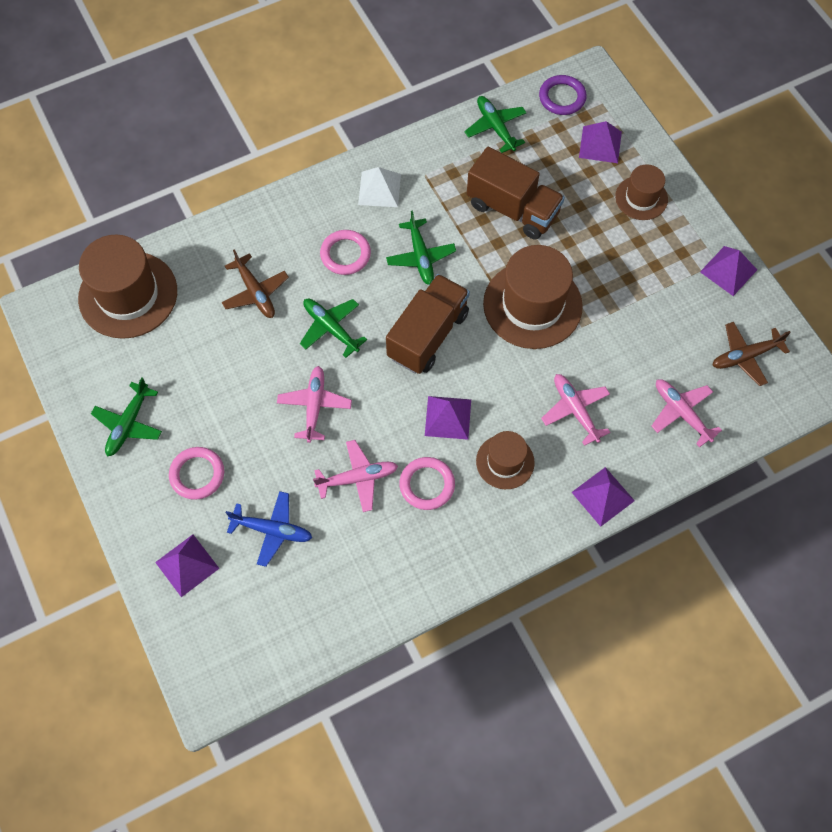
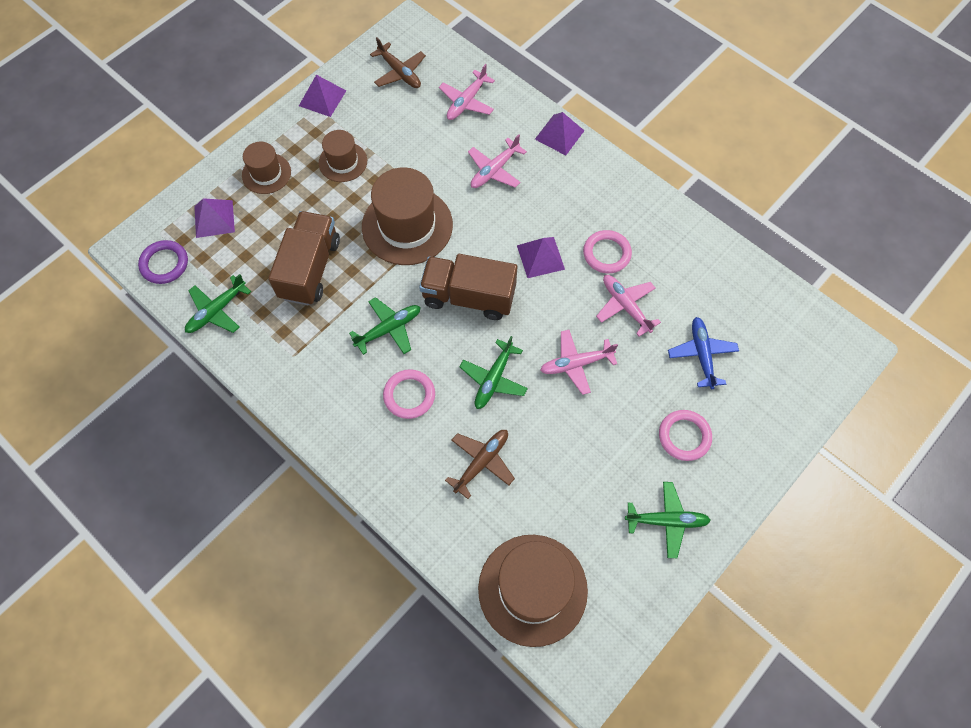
camera: 110 degrees left, 0 degrees up
(187, 565) = (765, 410): purple pyramid -> none
(379, 189) = (323, 391): white pyramid -> none
(505, 462) = (561, 205): brown hat -> brown hat (343, 162)

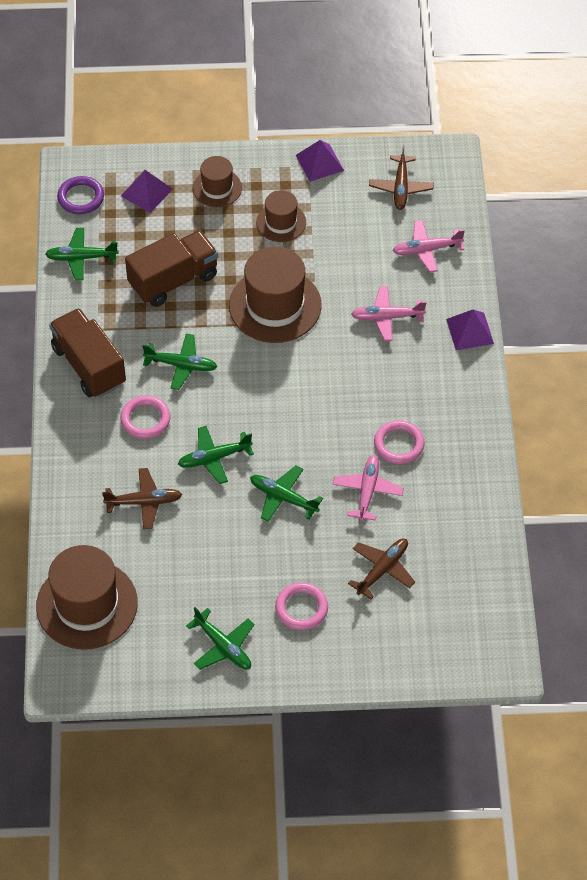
camera: 45 degrees right, 10 degrees down
(468, 297) = (261, 390): brown truck -> brown truck (89, 365)
(540, 257) = (346, 406): purple pyramid -> none
(576, 364) = (283, 498): pink plane -> green plane
(701, 355) = (382, 570): blue plane -> brown plane

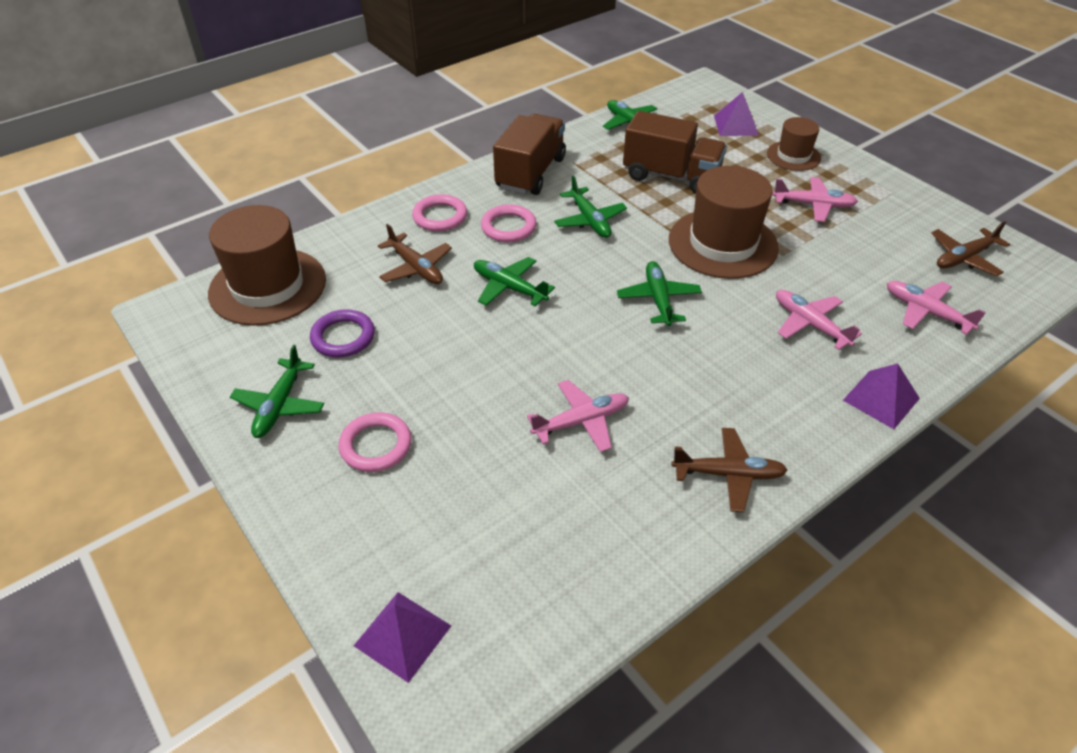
camera: 55 degrees right, 10 degrees down
(81, 197) = (685, 100): purple ring -> purple ring (343, 337)
(281, 222) = (813, 205): brown hat -> pink plane
(283, 498) = (509, 358): green plane -> green plane (658, 299)
(319, 162) = (907, 196): purple pyramid -> purple pyramid (403, 635)
(382, 570) = (486, 492): brown plane -> brown plane (728, 474)
(398, 444) = (668, 416): pink ring -> pink ring (440, 217)

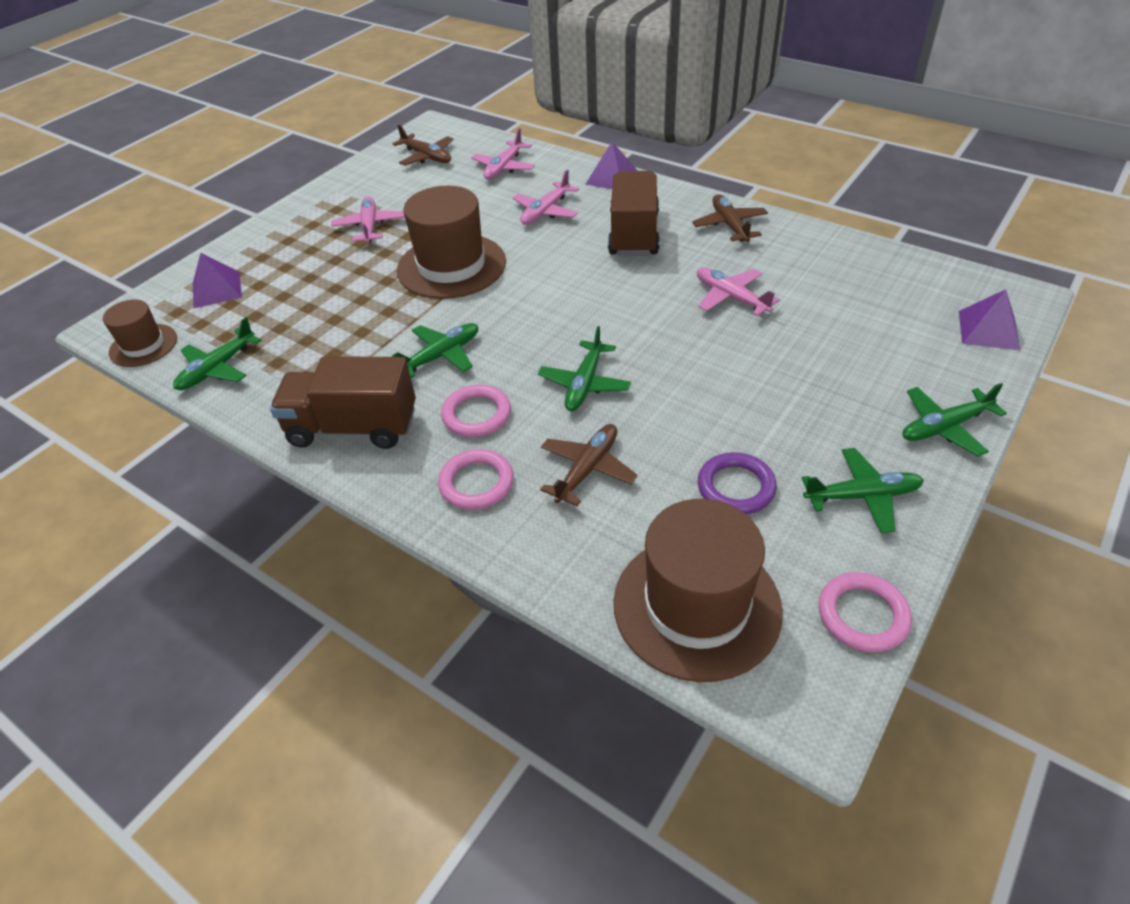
camera: 105 degrees left, 0 degrees up
(376, 445) = (850, 405): pink ring -> pink ring (862, 615)
(658, 299) = (553, 287): green plane -> green plane (945, 427)
(671, 176) = (336, 316): brown truck -> brown truck (633, 234)
(793, 156) = (280, 246): brown hat -> brown hat (143, 345)

